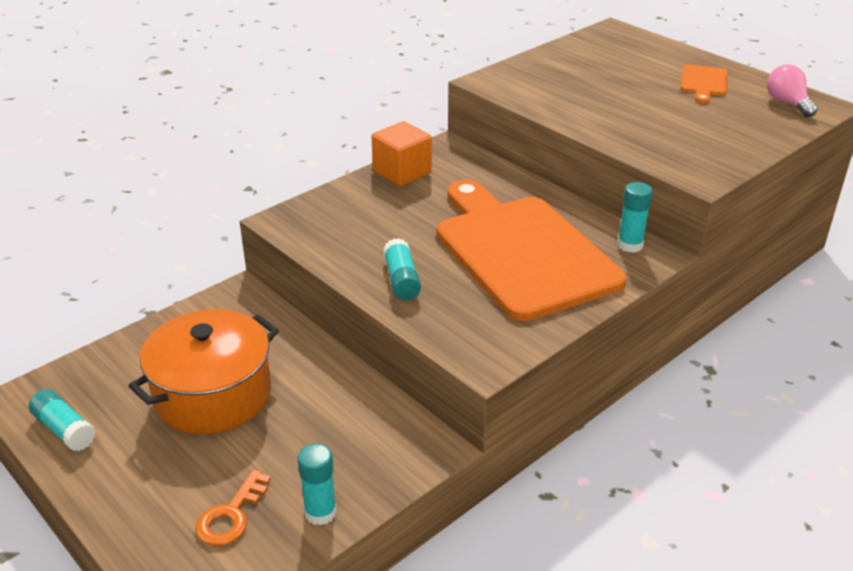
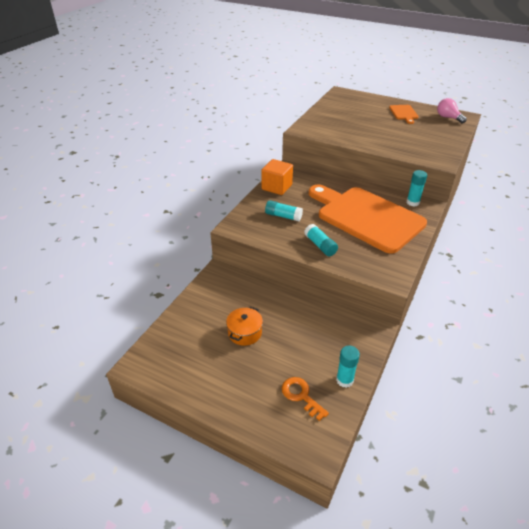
camera: 20 degrees left, 5 degrees up
(64, 429) = (176, 376): turquoise glue stick -> turquoise glue stick (283, 216)
(213, 395) = (245, 332): orange pot -> orange pot, size x0.52
(231, 515) = (301, 396): orange key -> orange key turned 135 degrees clockwise

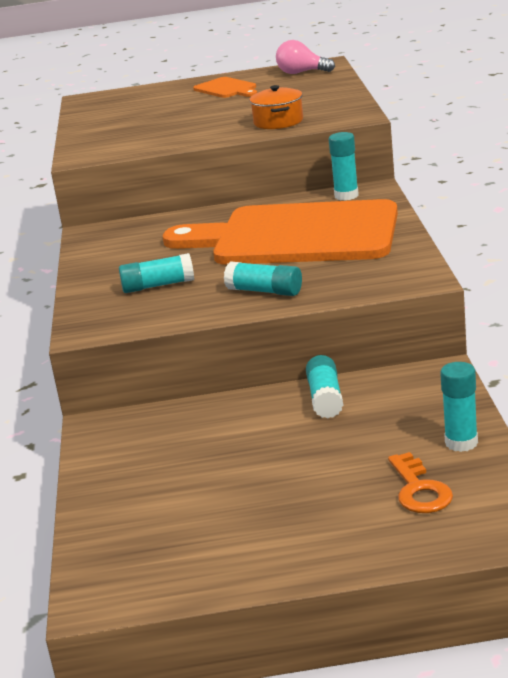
camera: 30 degrees left, 15 degrees down
(245, 332) = (240, 470): orange pot -> orange pot (278, 122)
(277, 187) = (99, 259): orange cube -> none
(301, 396) = (419, 490): orange key -> orange key turned 120 degrees counterclockwise
(313, 313) = (325, 398): none -> turquoise glue stick

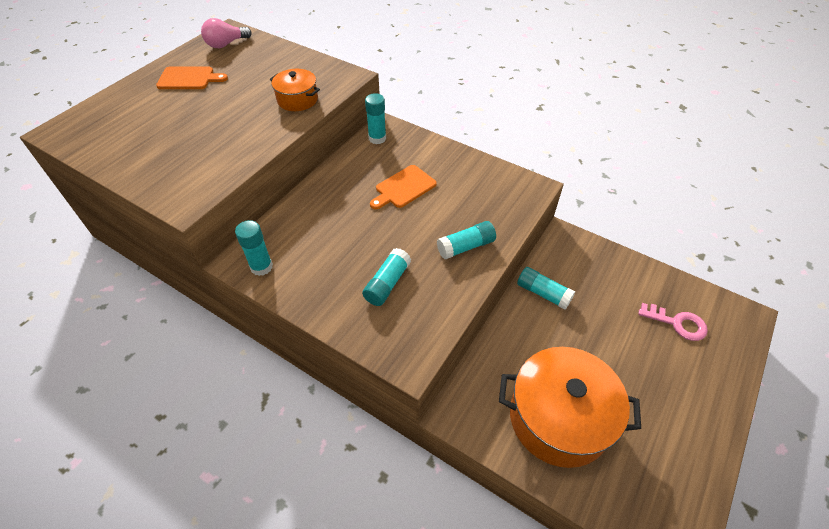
camera: 55 degrees left, 25 degrees up
(165, 475) = (558, 418): none -> orange pot
(296, 236) = (403, 188): orange cutting board -> orange cutting board, size x0.40
(419, 490) = (677, 323): orange key -> pink key
(461, 443) = (644, 278): turquoise glue stick -> turquoise glue stick (261, 267)

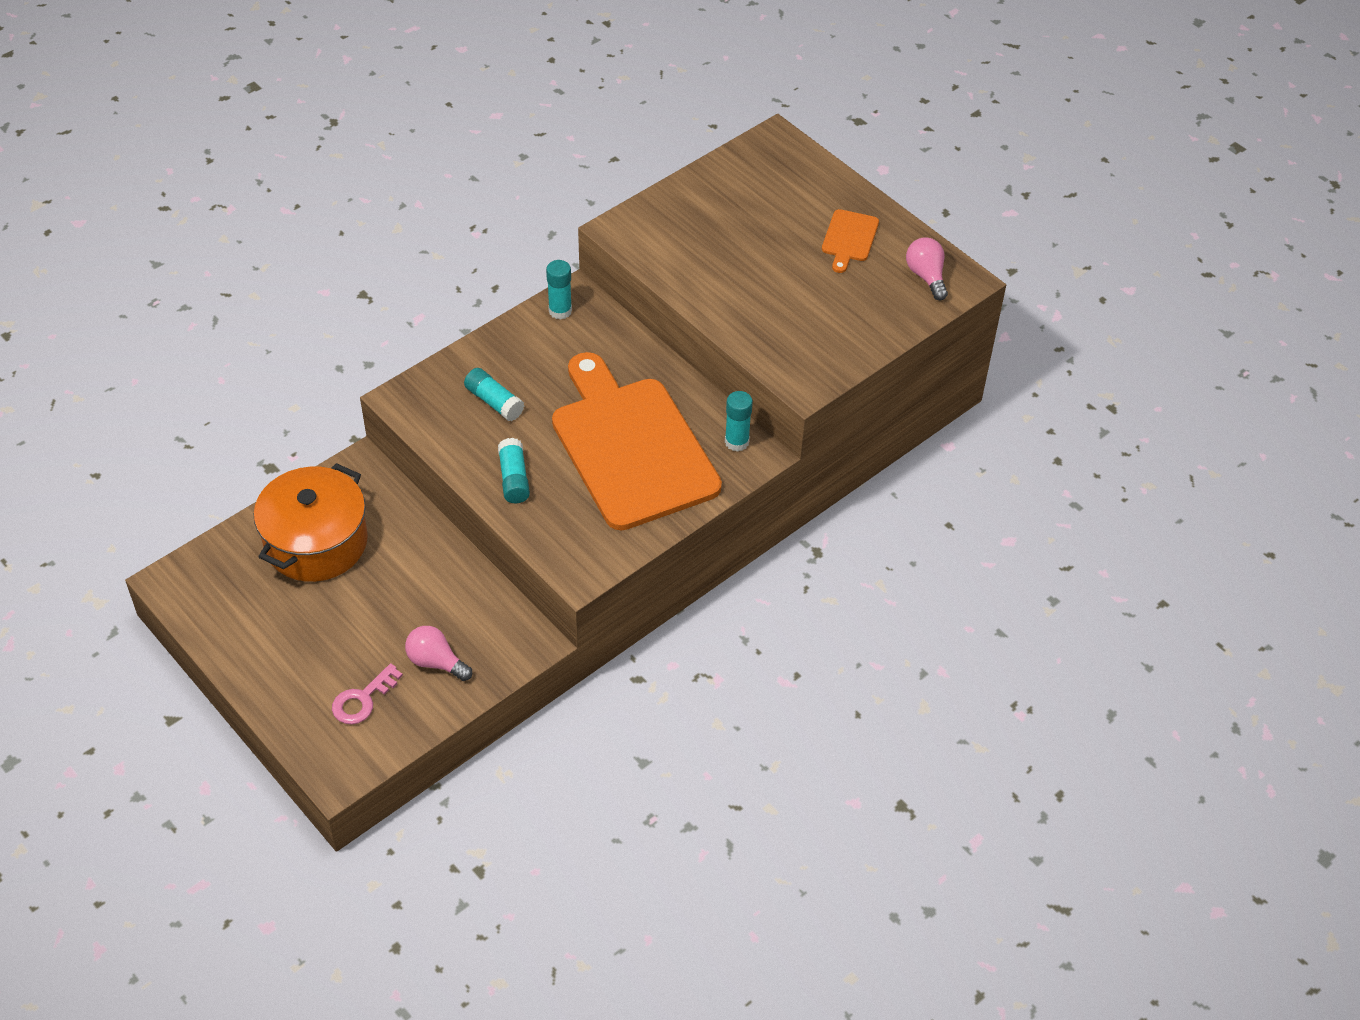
camera: 105 degrees right, 0 degrees up
(297, 100) = (767, 330): orange pot -> none
(403, 188) = (631, 447): orange cutting board -> orange cutting board, size x2.48
(543, 293) = (461, 586): turquoise glue stick -> none
(616, 288) = (436, 662): none -> pink light bulb

